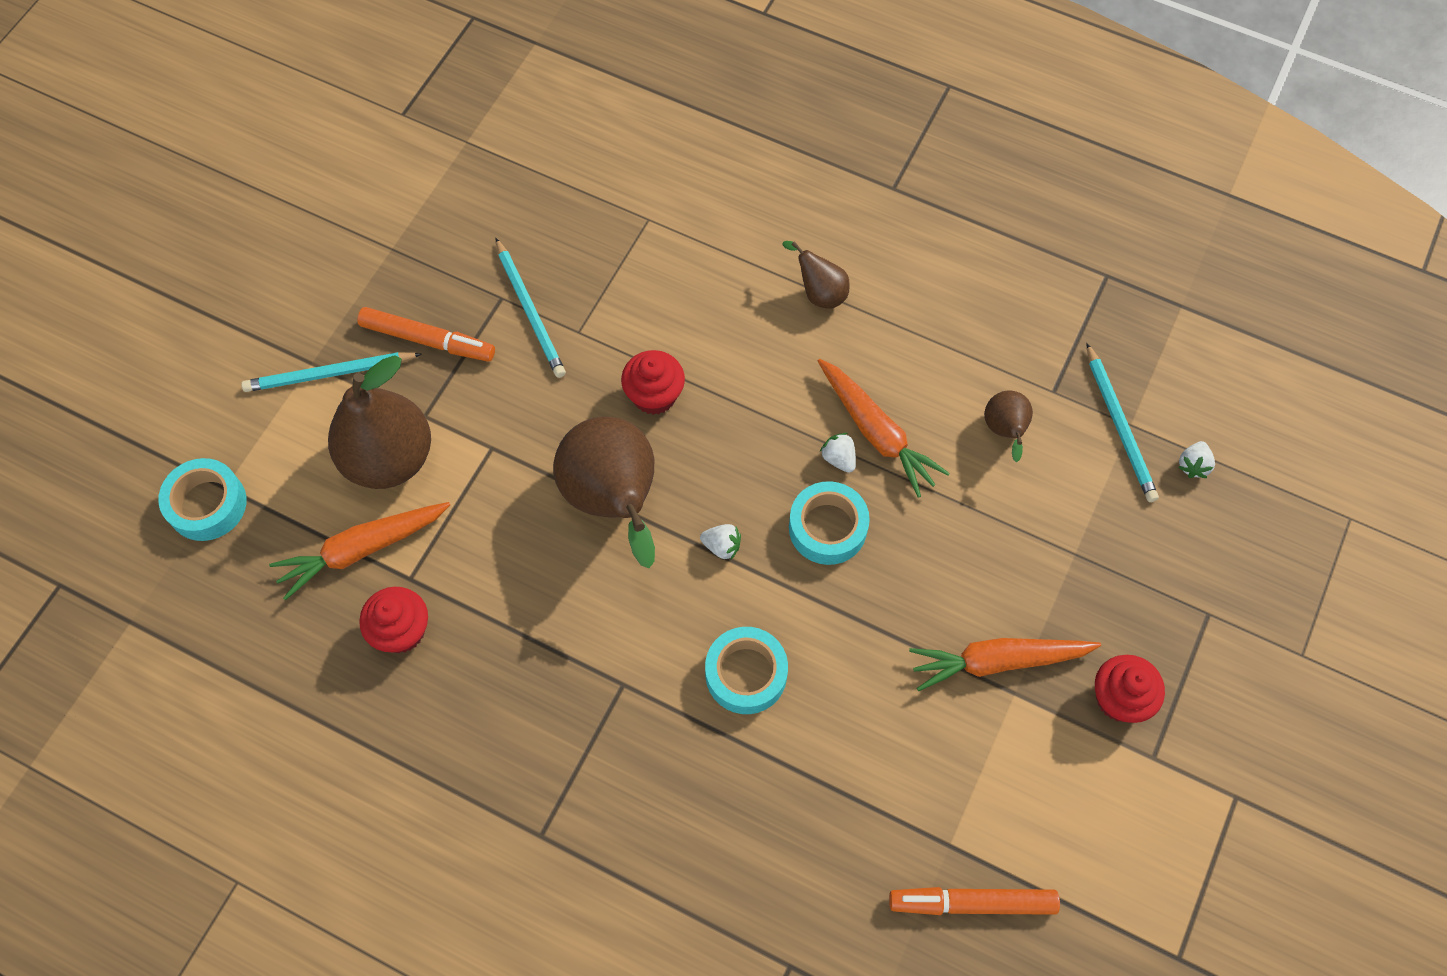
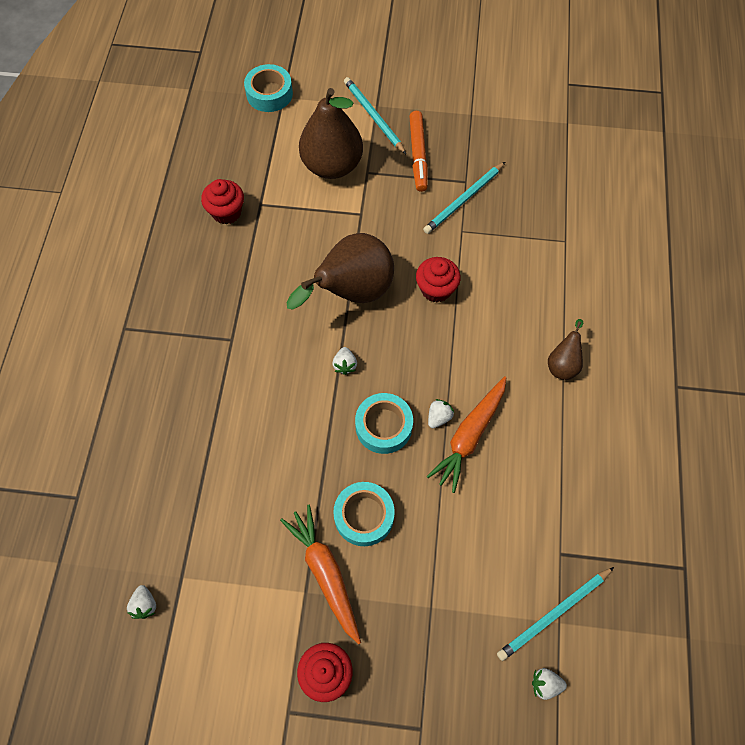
camera: 70 degrees right, 0 degrees up
(362, 549) = (269, 174): orange carrot -> none
(746, 674) = (261, 408): turquoise tape -> turquoise tape (364, 516)
(972, 903) = (145, 604): orange marker -> white strawberry
(1005, 431) = (510, 526): brown pear -> none

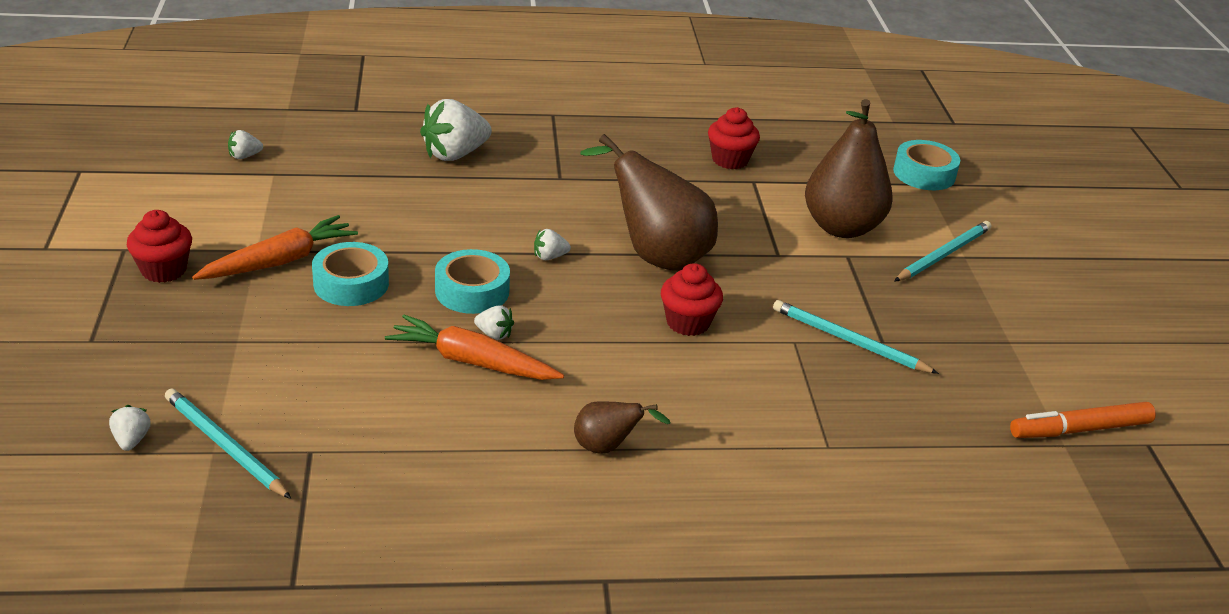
camera: 75 degrees right, 30 degrees down
(178, 417) = (455, 154): none -> white strawberry
(418, 155) = (902, 296): orange marker -> orange marker (1080, 430)

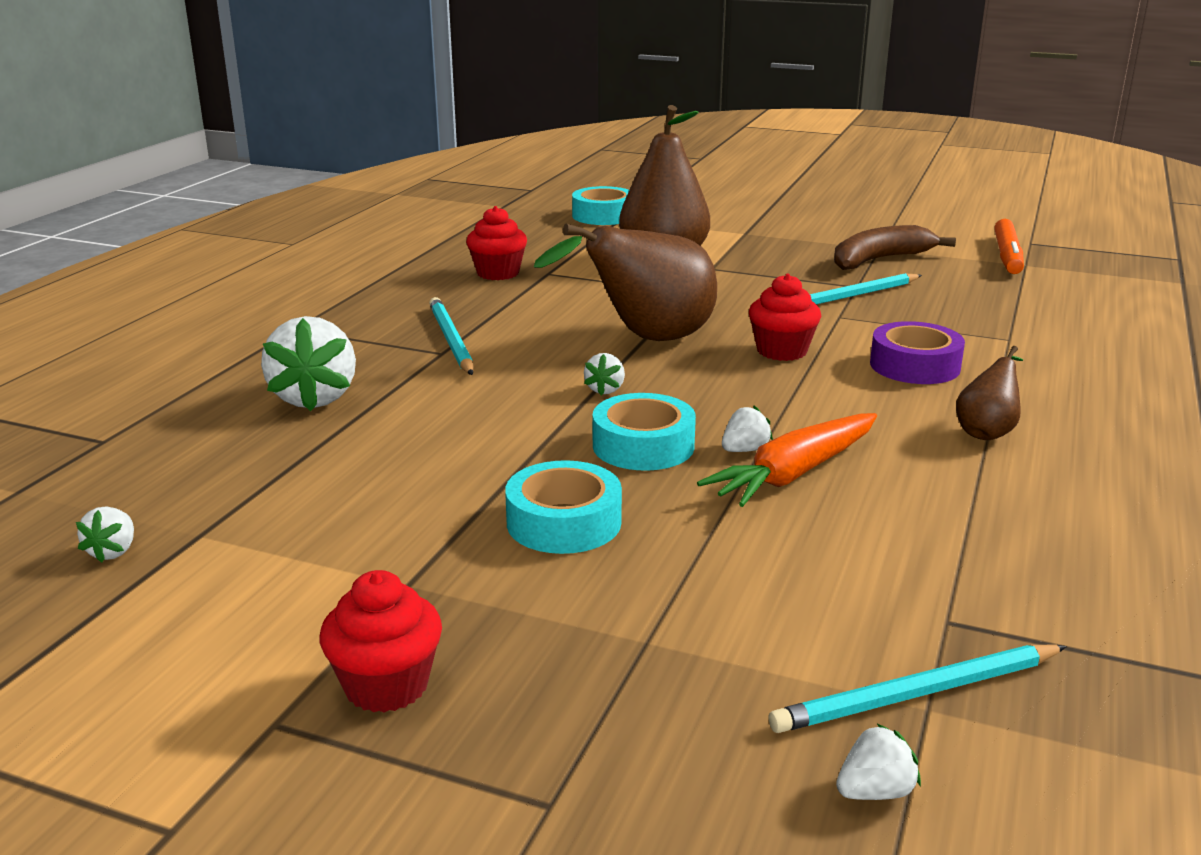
camera: 60 degrees left, 10 degrees down
(131, 440) = (875, 791): white strawberry -> white strawberry turned 135 degrees clockwise
(279, 261) = (458, 569): orange carrot -> none
(714, 396) = (914, 366): none -> purple tape
(943, 254) = (737, 238): turquoise pencil -> turquoise pencil (451, 340)
(972, 346) = (879, 260): none -> brown banana

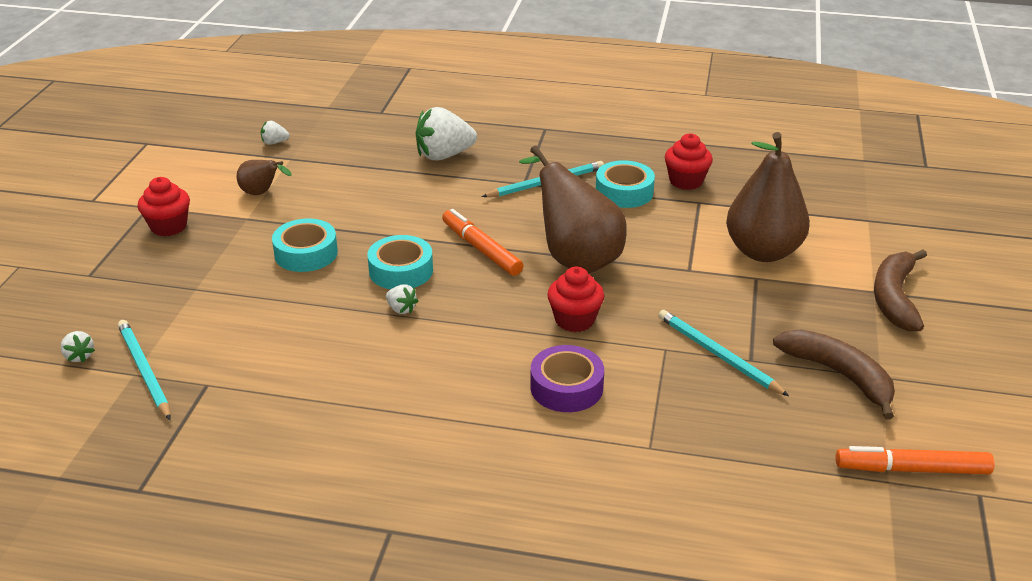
camera: 80 degrees right, 10 degrees up
(603, 216) = (870, 210): turquoise tape -> turquoise tape (624, 192)
(605, 390) = (481, 249): white strawberry -> orange marker
(758, 228) = (894, 298): none -> brown banana
(795, 473) = (371, 330): orange carrot -> none
(987, 431) = (449, 418): brown pear -> brown pear (262, 193)

